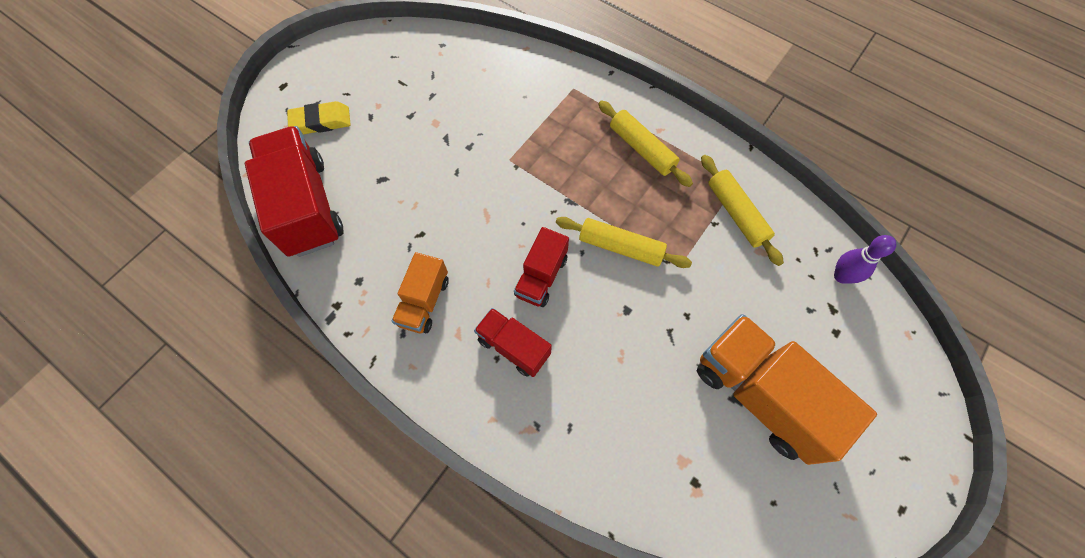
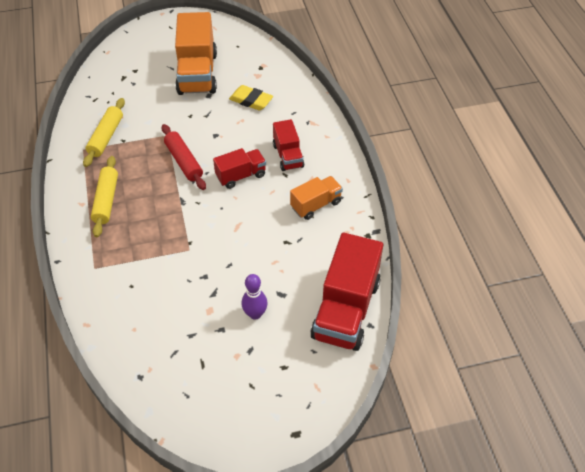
camera: 140 degrees left, 15 degrees down
(321, 121) = (289, 373): yellow eraser -> yellow eraser (251, 100)
(620, 247) = (183, 161): yellow rolling pin -> red rolling pin
(841, 276) = (100, 84): purple bowling pin -> purple bowling pin (255, 314)

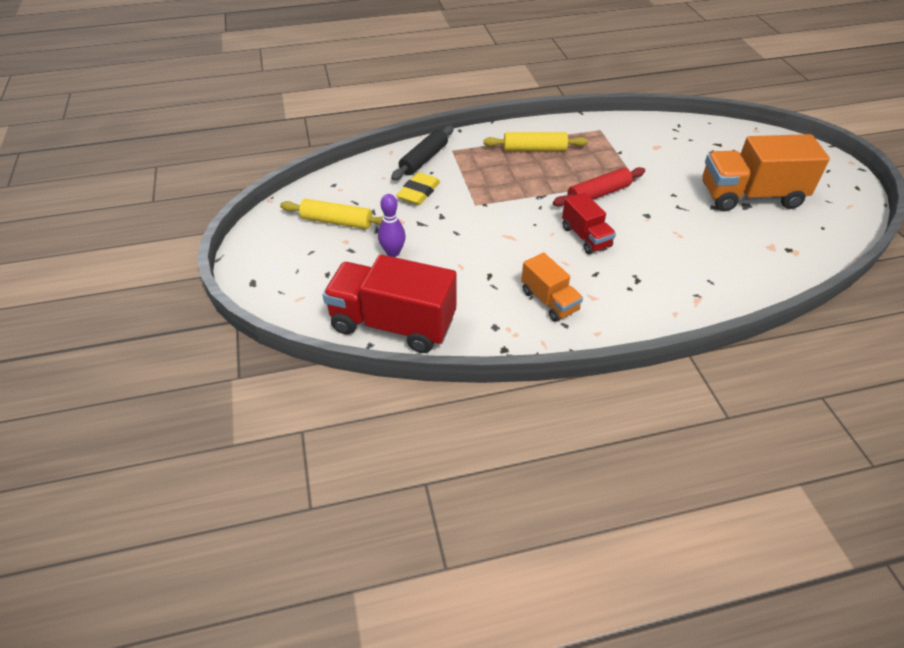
camera: 90 degrees right, 5 degrees down
(106, 137) = (621, 141): yellow rolling pin -> yellow rolling pin (337, 221)
(107, 293) = (424, 159): none -> black rolling pin
(251, 100) = (719, 242): yellow eraser -> yellow eraser (418, 192)
(288, 156) = (628, 276): red truck -> none

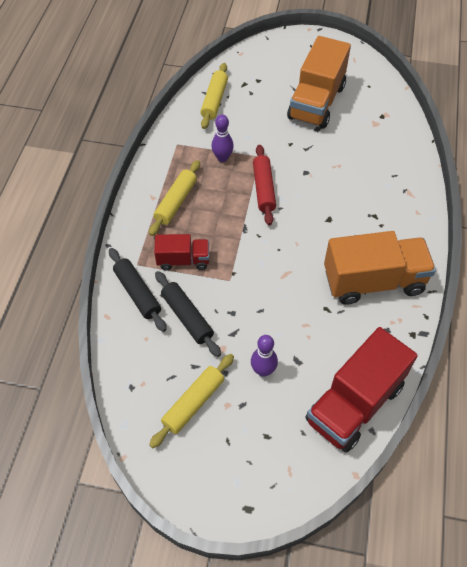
camera: 65 degrees left, 10 degrees up
(418, 192) = (187, 317): yellow eraser -> black rolling pin
(549, 301) = (373, 281): orange truck -> orange truck, size x1.83
(586, 237) = (312, 223): red truck -> red truck (183, 260)
(611, 159) = (222, 158): none -> purple bowling pin
(675, 133) = (214, 100): none -> yellow rolling pin

